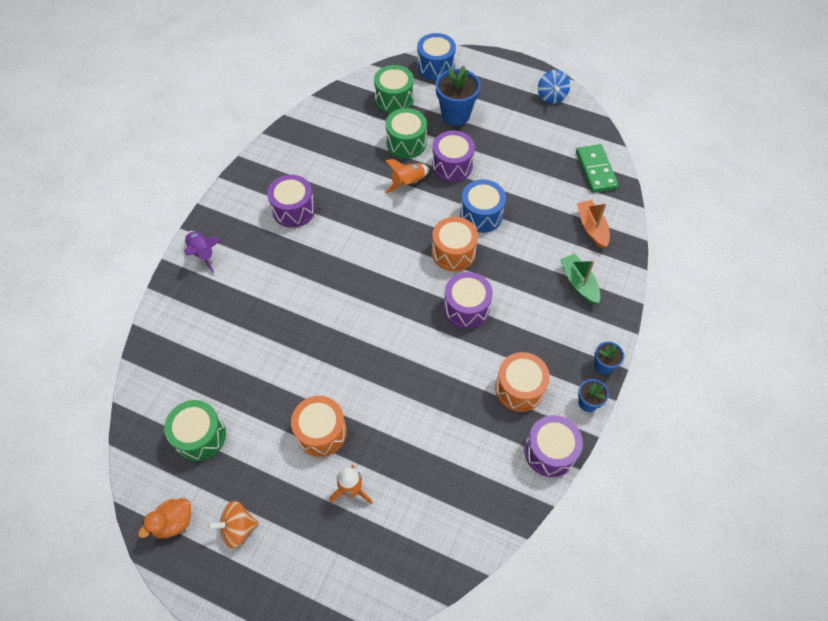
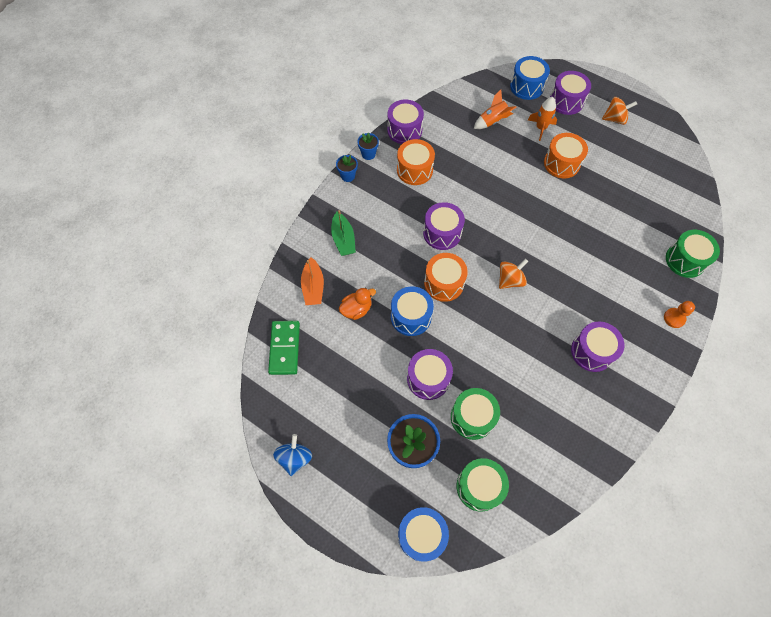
camera: 170 degrees left, 5 degrees up
(173, 522) = (657, 127): orange duck -> orange duck (356, 309)
(200, 436) = (649, 173): green drum -> green drum (685, 260)
(203, 253) = (674, 318): purple rocket -> orange pawn
(312, 552) = (566, 101): none -> purple drum
(377, 574) = (526, 86): none -> blue drum
(381, 266) = (510, 280): none -> orange spinning top
(408, 183) = (476, 364): orange rocket -> orange rocket (492, 121)

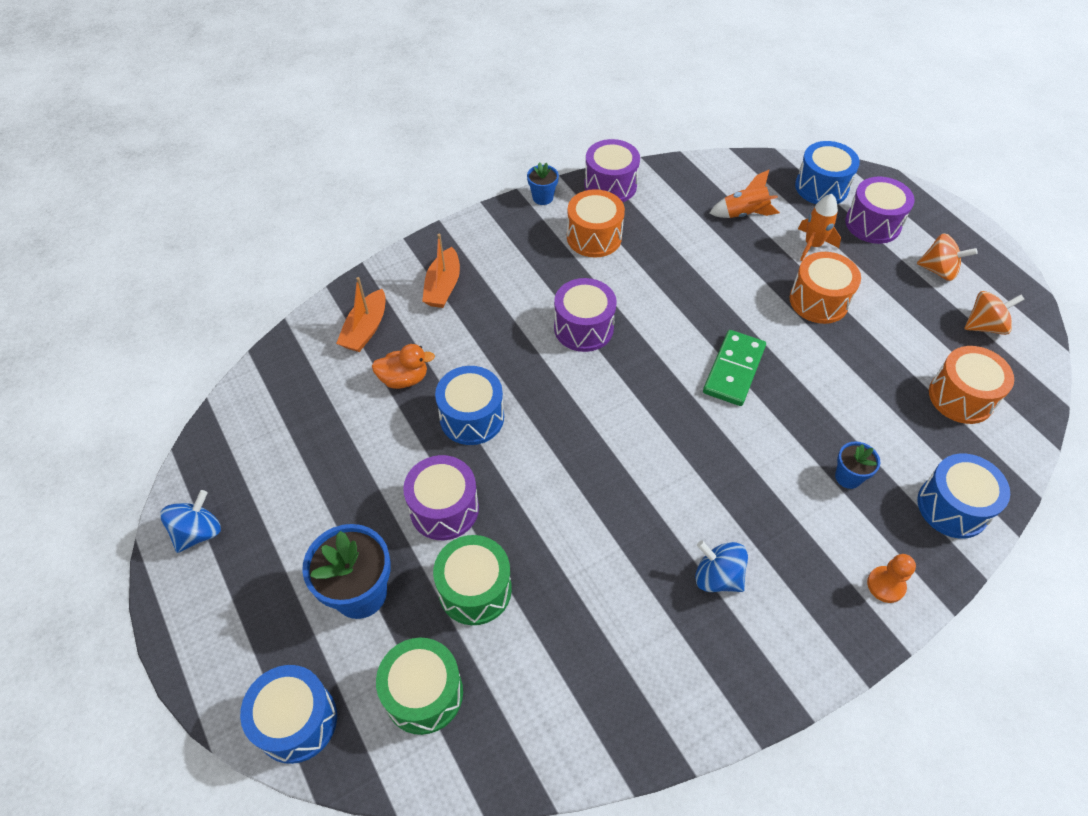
camera: 25 degrees right, 10 degrees down
(284, 348) = (279, 389): green domino -> green domino (733, 370)
(343, 239) = (443, 286): green boat -> orange boat
(348, 176) = (498, 214): blue flower pot -> blue flower pot (848, 477)
(444, 283) = (546, 392): orange drum -> orange drum (961, 397)
(510, 280) = (646, 426): orange spinning top -> orange spinning top (984, 326)
(592, 351) = (717, 577): purple drum -> blue spinning top
(685, 260) = (952, 507): green drum -> blue drum

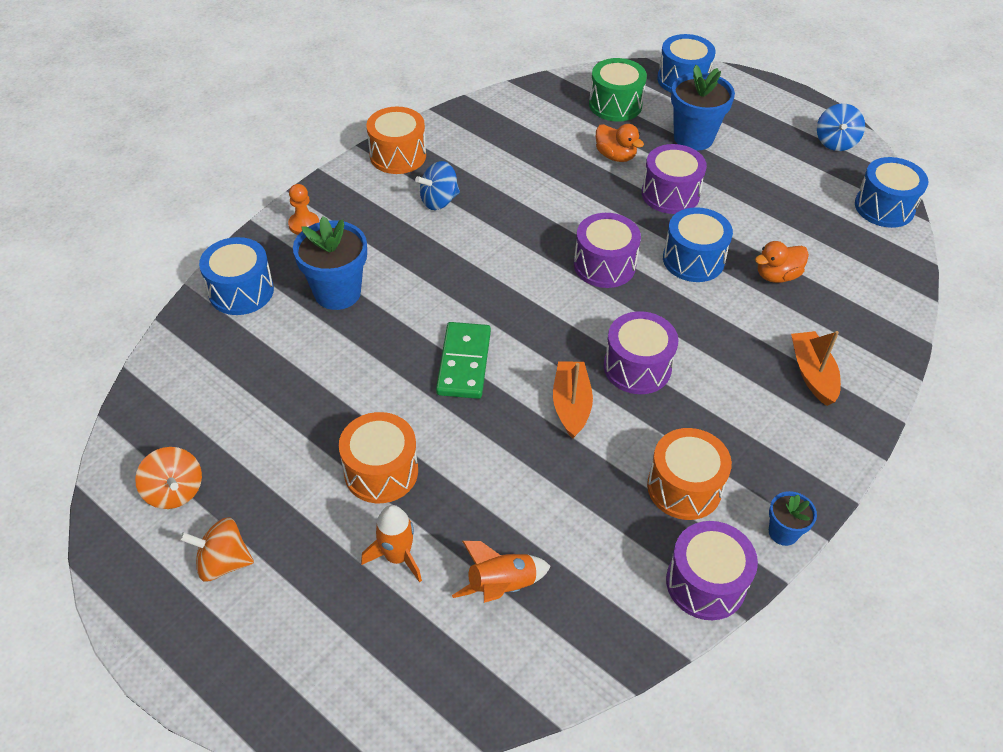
camera: 160 degrees right, 5 degrees down
(366, 329) = (851, 310): orange boat -> orange boat (571, 405)
(475, 589) = (615, 156): green drum -> orange duck
(717, 577) = (439, 201): blue spinning top -> blue spinning top turned 135 degrees clockwise
(821, 187) = (395, 678): blue drum -> blue drum (884, 207)
(848, 477) = (337, 292): blue flower pot -> blue flower pot, size x1.88
(872, 224) = (313, 622): purple drum -> purple drum (604, 265)
(961, 397) = (218, 394): orange drum -> orange drum (398, 155)
(984, 326) = (175, 491): orange spinning top -> orange spinning top turned 90 degrees counterclockwise

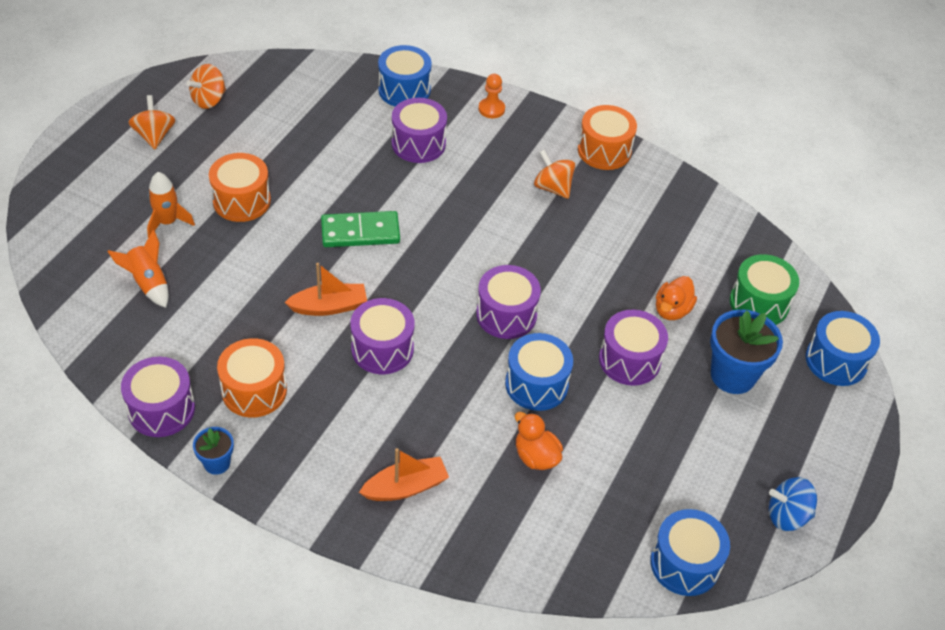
camera: 75 degrees right, 0 degrees up
(337, 292) = (418, 143): blue flower pot -> purple drum
(439, 201) = (552, 187): blue spinning top -> orange spinning top

